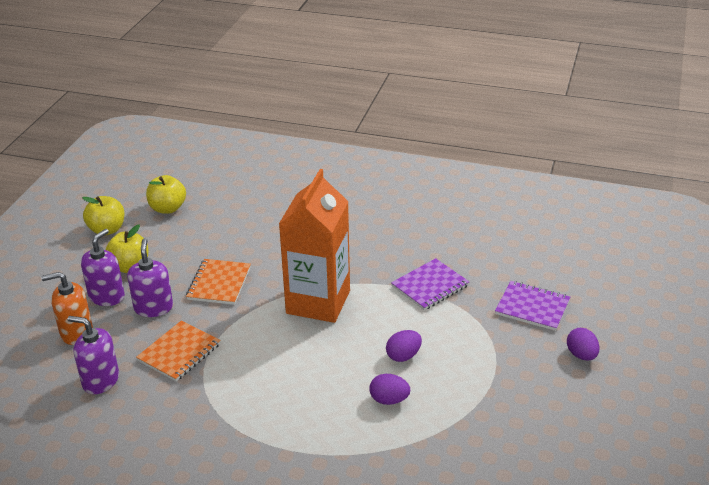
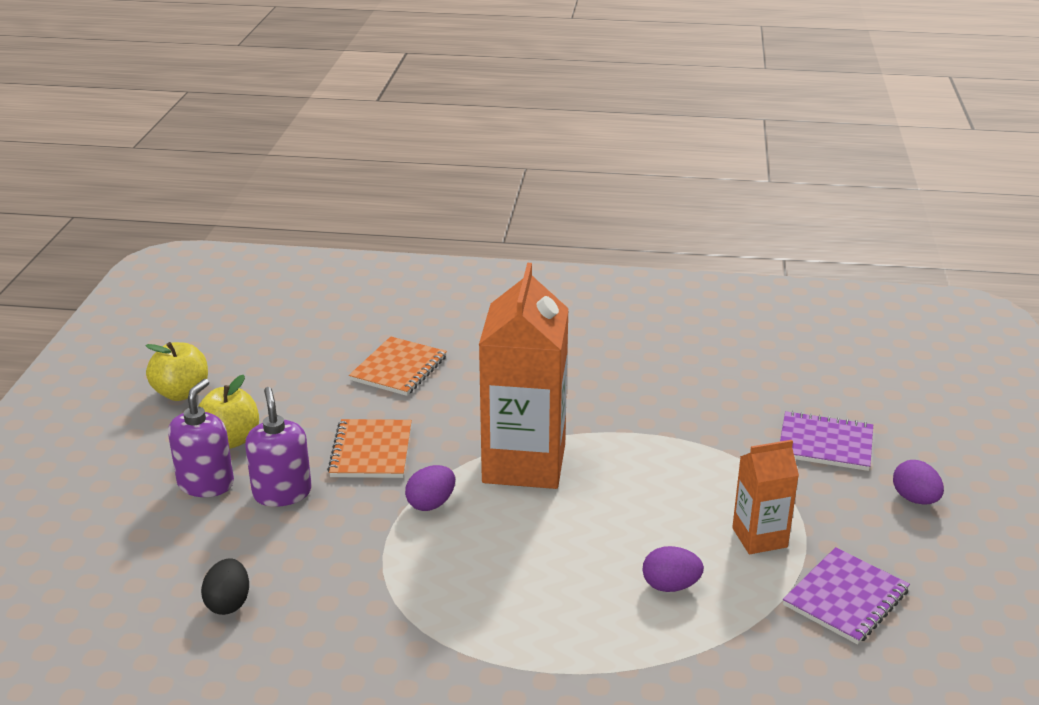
camera: 10 degrees left, 5 degrees down
(76, 332) = (172, 538): orange soap dispenser -> none
(100, 380) = (228, 603): purple soap dispenser -> black egg
(167, 208) = (265, 358): yellow apple -> none
(179, 352) = (339, 551): orange notebook -> orange notebook (399, 369)
(403, 356) = (670, 524): purple egg -> purple egg (431, 504)
(430, 286) = (675, 429): purple notebook -> purple notebook (846, 598)
(461, 372) = (759, 537): none -> orange carton

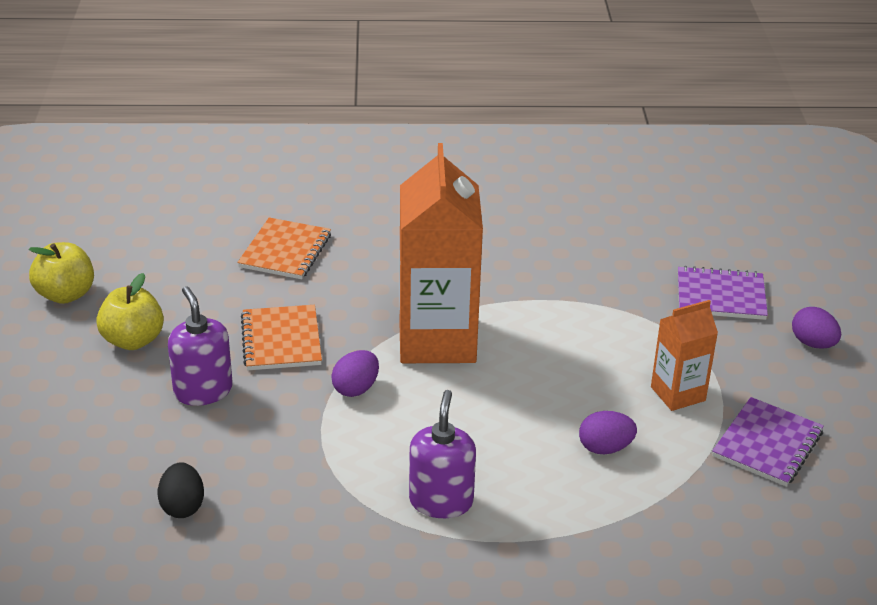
camera: 10 degrees left, 5 degrees up
(206, 484) = (121, 388): purple soap dispenser -> purple soap dispenser (441, 501)

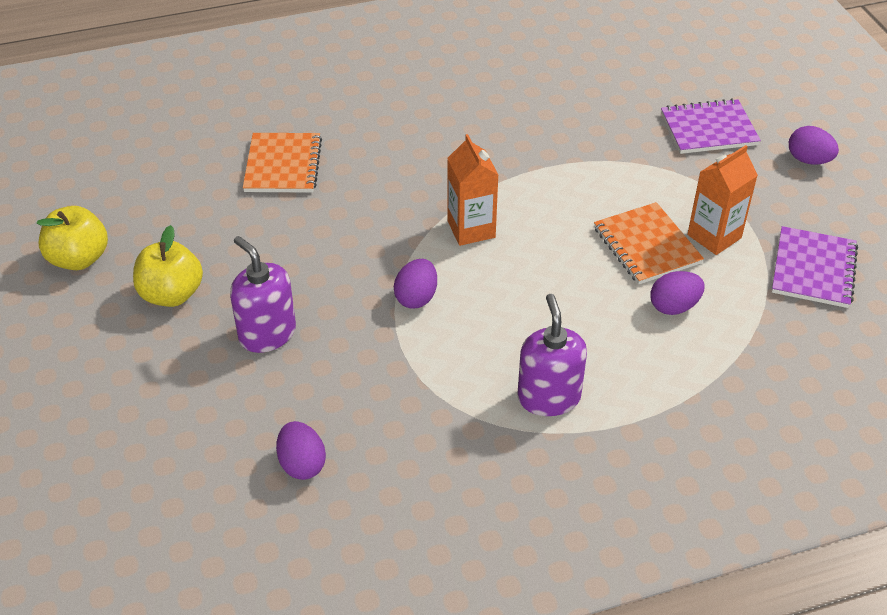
camera: 15 degrees left, 10 degrees up
(182, 506) = (302, 464): black egg -> purple egg
(281, 340) = (321, 262): orange notebook -> orange notebook (646, 245)
(437, 340) = (471, 229): orange carton -> orange carton, size x0.52

